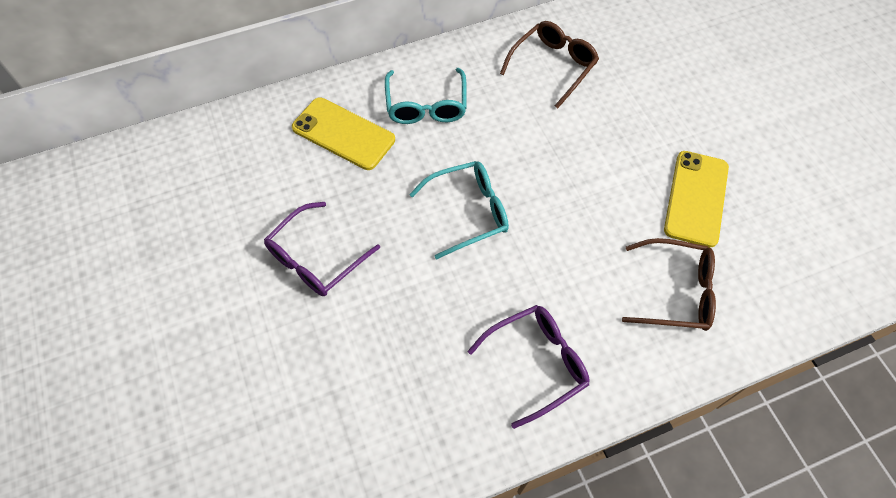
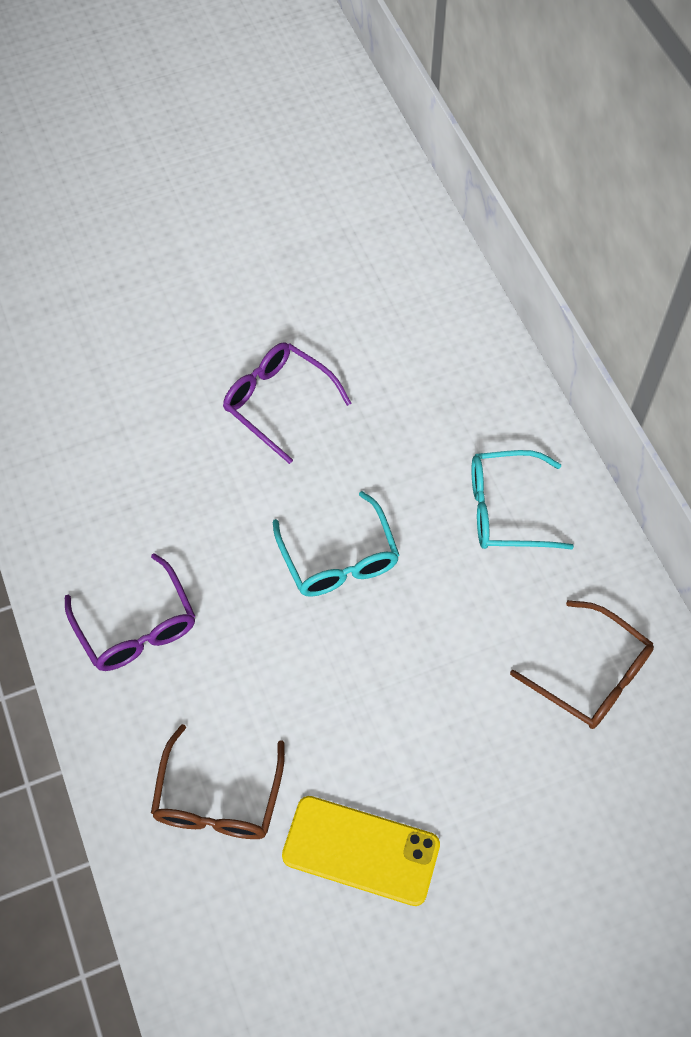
camera: 90 degrees right, 0 degrees up
(343, 134) = (454, 418): yellow phone -> none

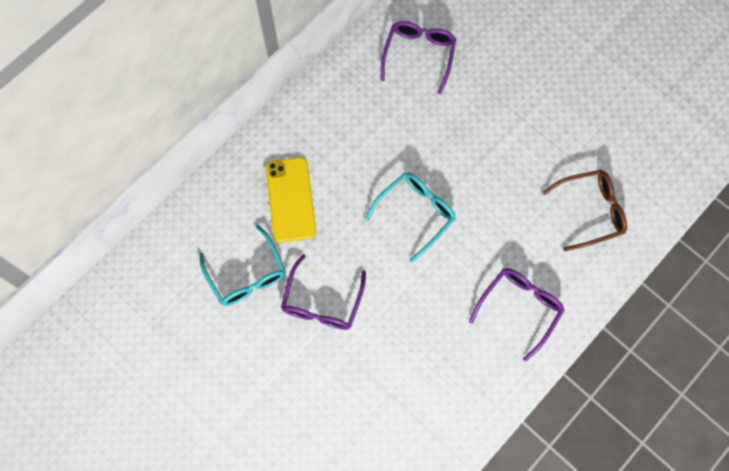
camera: 115 degrees left, 10 degrees up
(361, 850) = (575, 129): yellow phone -> yellow phone (291, 199)
(505, 510) = (336, 135): turquoise glasses -> turquoise glasses (247, 275)
(592, 676) = (419, 55): brown glasses -> purple glasses

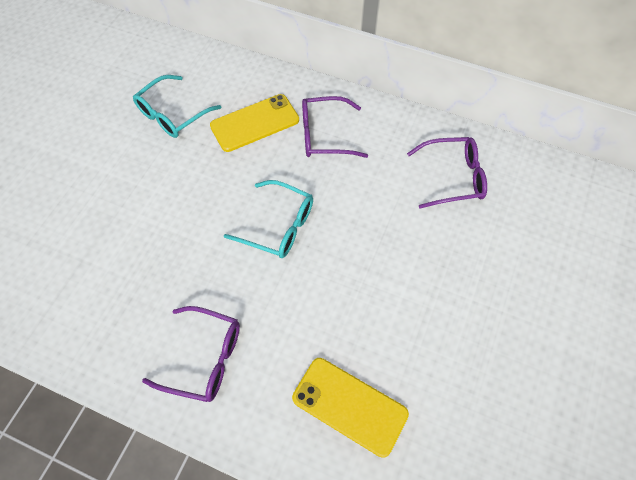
camera: 70 degrees right, 10 degrees down
(322, 302) = (161, 177): purple glasses -> purple glasses (324, 135)
(591, 211) = (349, 406): brown glasses -> yellow phone

